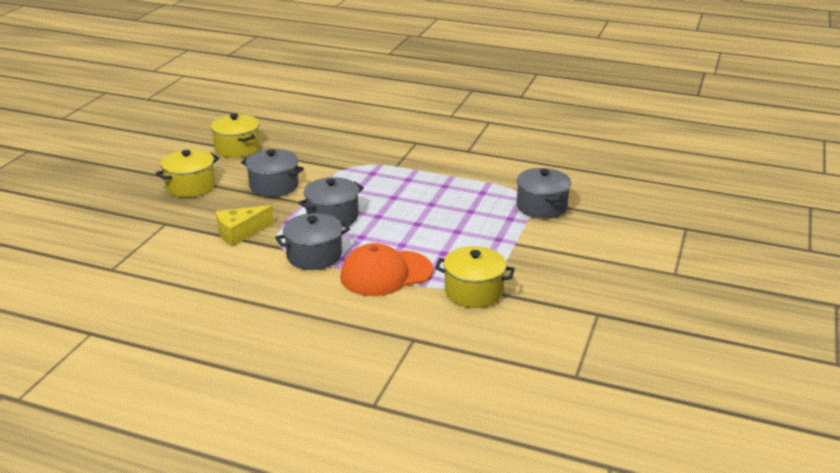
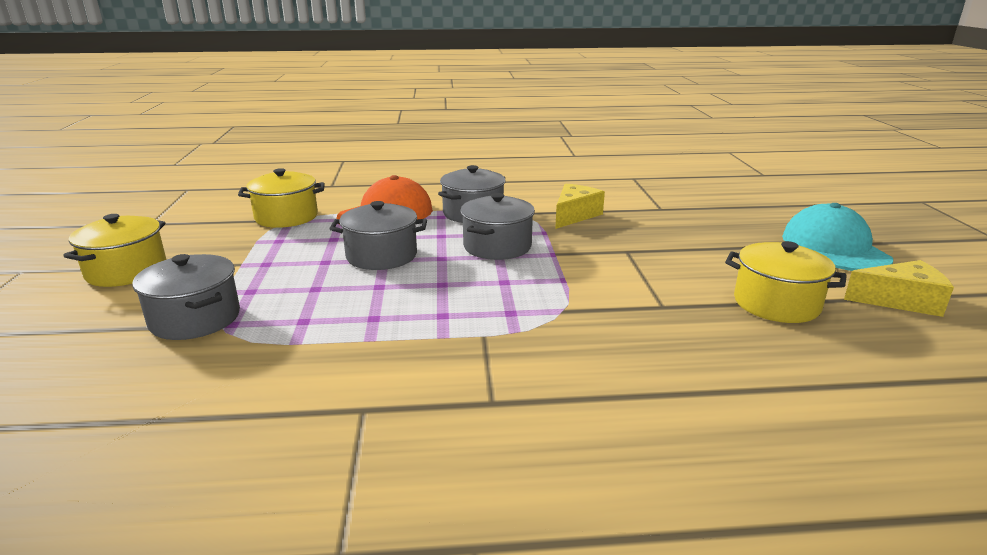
camera: 155 degrees right, 5 degrees down
(133, 166) = (834, 247): none -> turquoise cap
(178, 136) = (900, 301): none -> yellow cheese
(191, 186) = (715, 242): yellow pot -> yellow pot (126, 271)
(274, 186) = (621, 263): grey pot -> grey pot (381, 256)

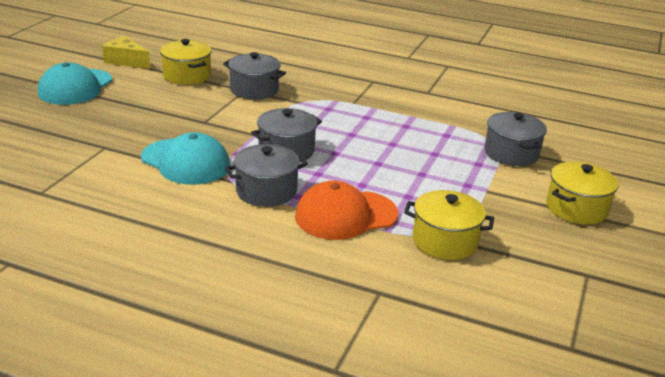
camera: 155 degrees left, 5 degrees up
(381, 256) = (377, 167): grey pot -> grey pot (254, 90)
(574, 215) = (185, 162): yellow cheese -> turquoise cap

